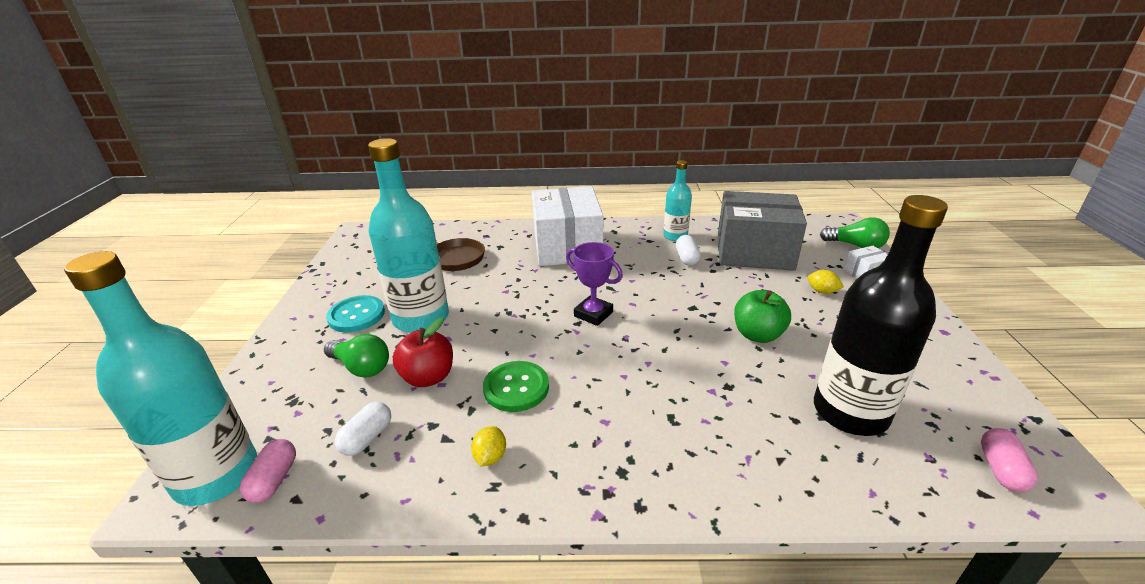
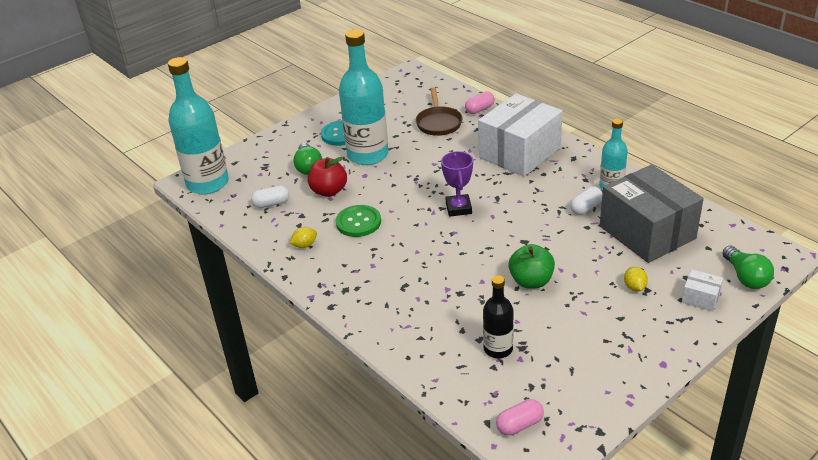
camera: 50 degrees right, 5 degrees up
(274, 480) = (223, 199): pink capsule -> pink capsule (479, 109)
(850, 412) = (498, 349): black bottle -> black bottle, size x0.53

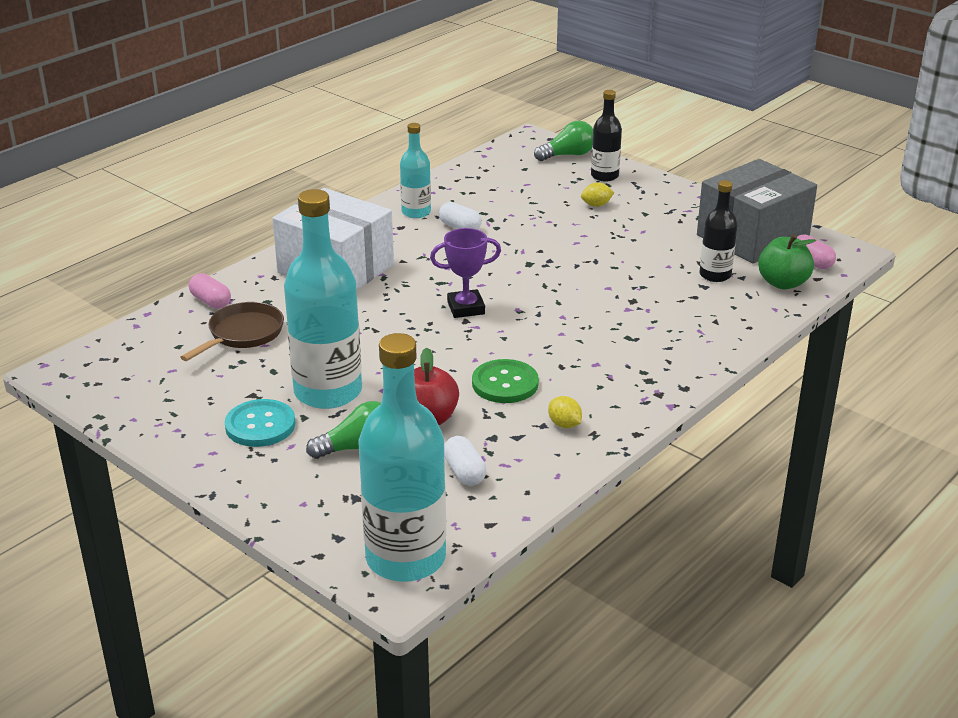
camera: 100 degrees left, 5 degrees down
(438, 123) = (243, 334): brown pan -> brown pan turned 45 degrees counterclockwise
(531, 281) = (601, 258): green apple -> green apple (783, 283)
(647, 232) = (503, 196): grey box -> grey box (752, 236)
(700, 298) = (604, 176): white box -> black bottle

